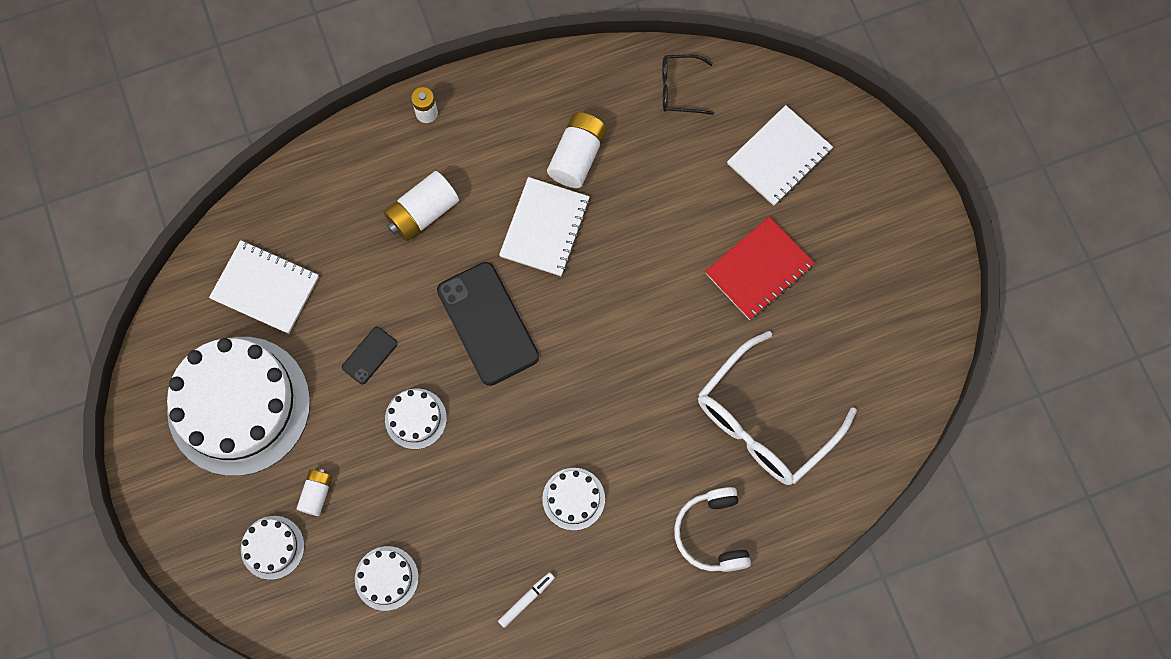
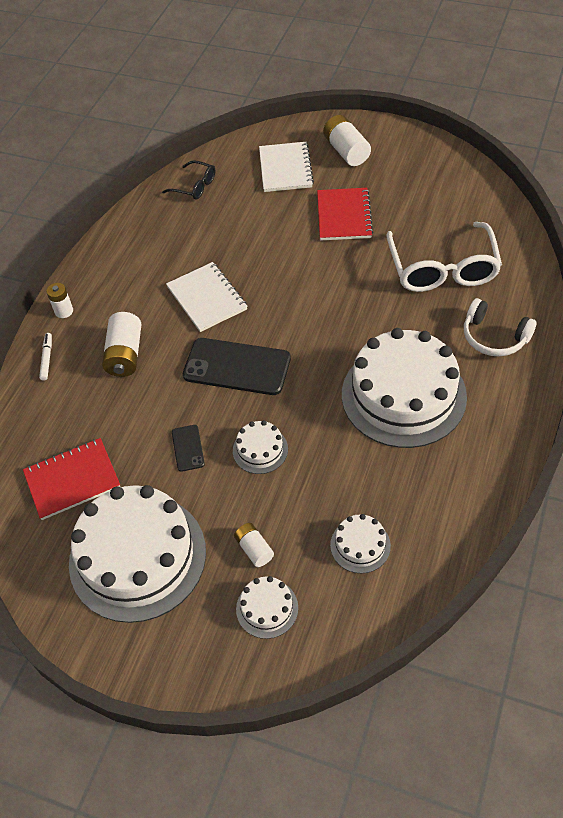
camera: 45 degrees left, 20 degrees down
(265, 288) = (72, 480): white notebook -> red notebook
(526, 600) = (452, 467): white marker -> white marker (47, 359)
(573, 498) = (403, 395): white cake -> white cake, size x2.30
(577, 156) = (180, 255): white battery -> white battery (346, 151)
(679, 89) = (195, 186): black glasses -> black glasses turned 105 degrees counterclockwise

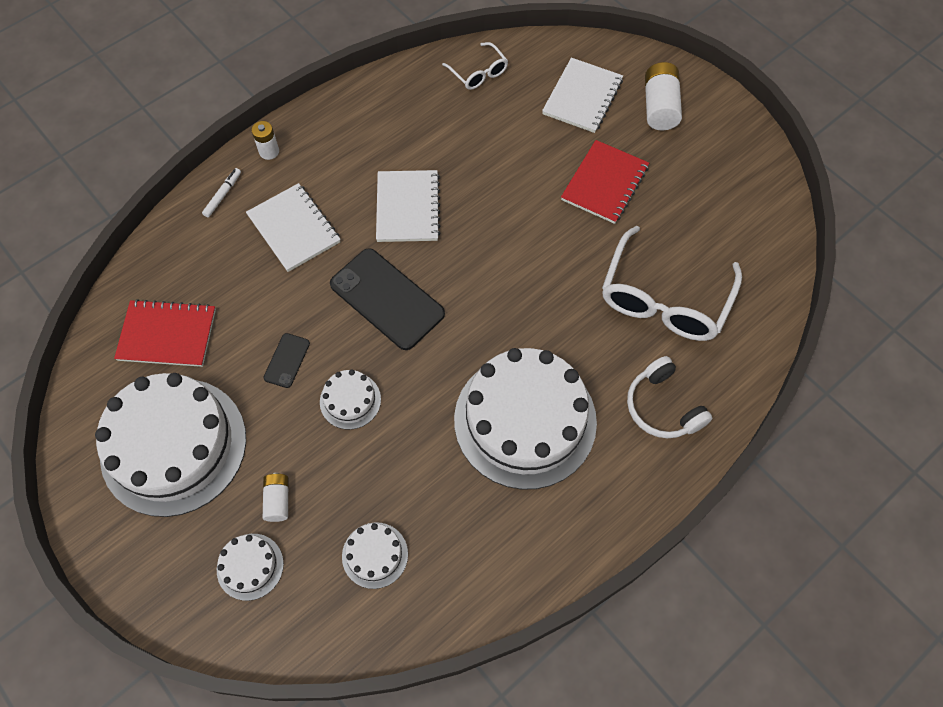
camera: 25 degrees right, 10 degrees up
(125, 355) = (294, 229): white battery -> white notebook
(195, 186) = (478, 73): black glasses -> white glasses

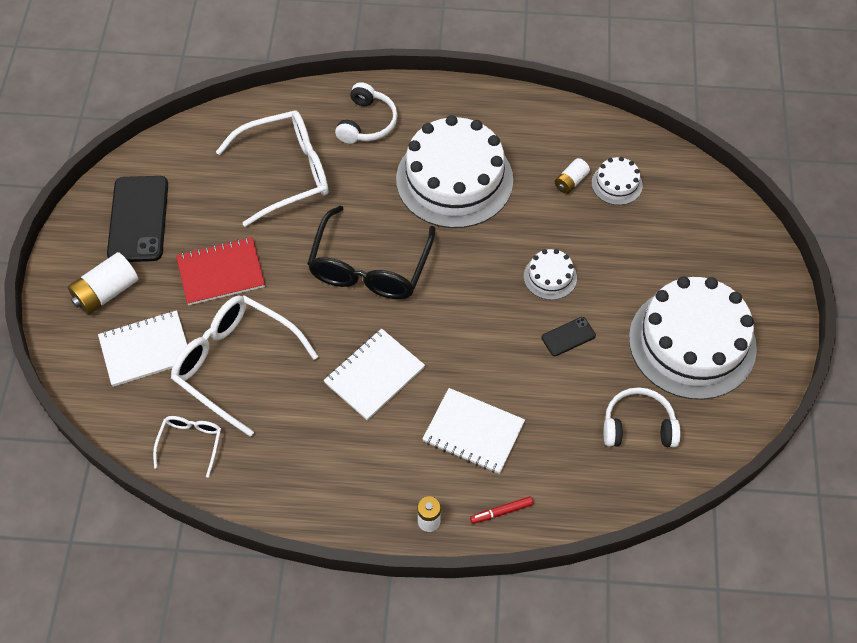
camera: 135 degrees left, 5 degrees down
(167, 335) = (638, 426): red notebook -> white headphones
(223, 195) = (501, 512): white marker -> red marker
(250, 566) = (697, 235): white cake -> none
(278, 500) = (649, 256): white battery -> white battery (571, 182)
(294, 229) = (473, 432): white notebook -> white notebook turned 75 degrees counterclockwise
(387, 299) = (459, 321): black phone -> black phone (138, 219)
(504, 281) = (369, 267): none -> black glasses
(512, 136) = (235, 364): none -> white glasses

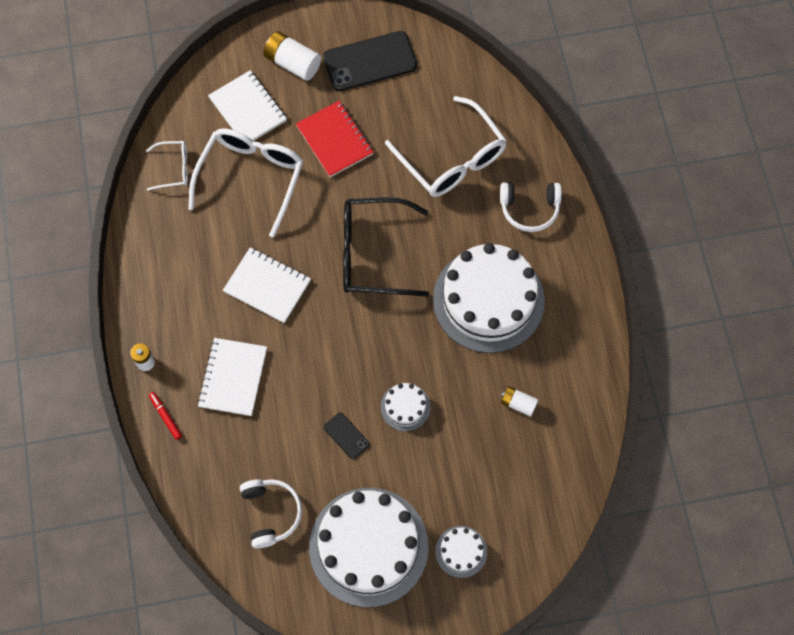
camera: 75 degrees right, 10 degrees up
(616, 184) = (528, 446): white cake -> white cake (461, 551)

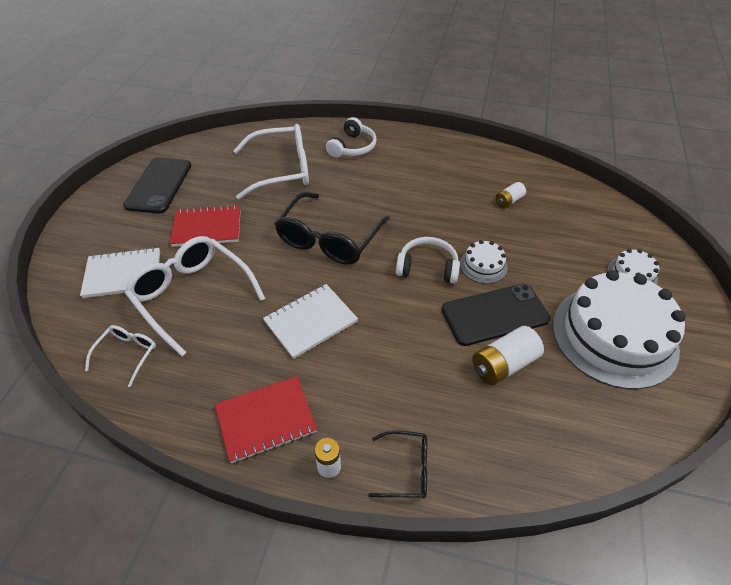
camera: 65 degrees left, 20 degrees down
(163, 300) = (266, 420): none -> red notebook
(165, 416) = (406, 469): red marker -> black glasses
(233, 377) = (392, 385): white notebook -> none
(271, 513) = (558, 404): white headphones -> white headphones (427, 267)
(293, 63) = (111, 229): white battery -> white battery (503, 364)
(346, 436) = (495, 314): black phone -> black phone, size x2.11
(488, 300) = (413, 189): white cake -> none

